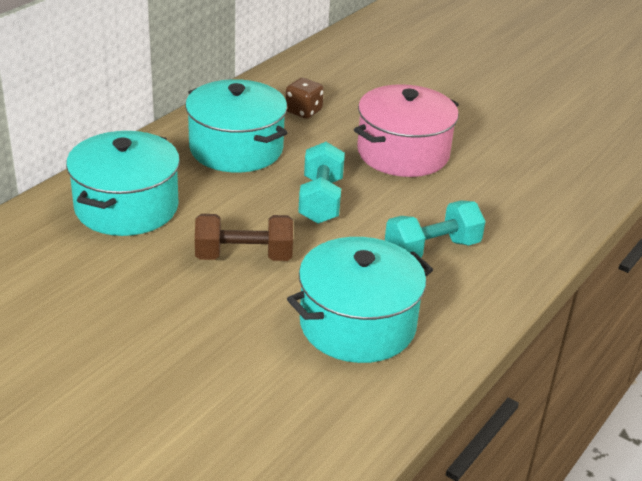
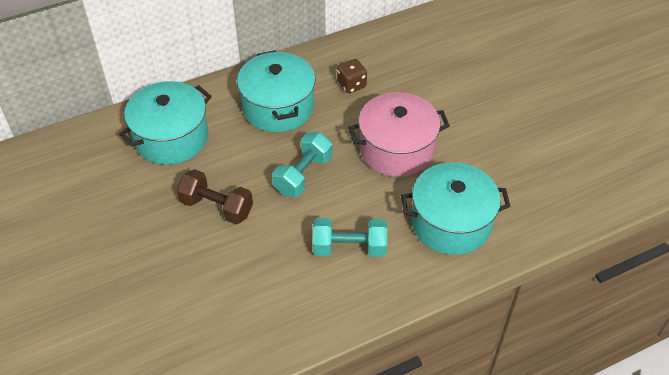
camera: 30 degrees right, 15 degrees up
(357, 324) = (250, 293): turquoise pot -> turquoise pot (451, 223)

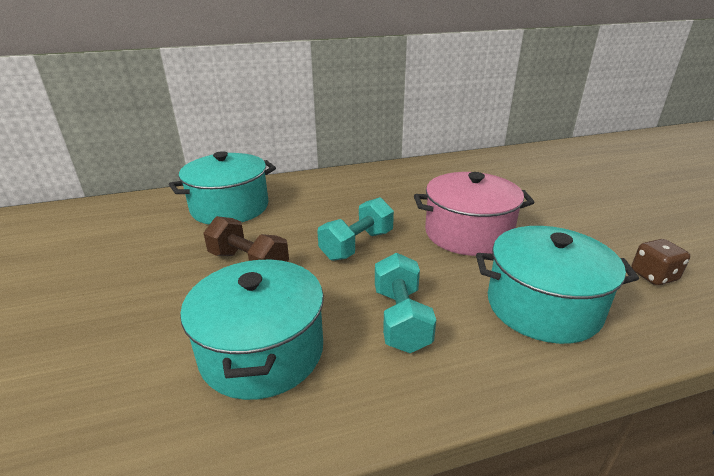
camera: 10 degrees right, 20 degrees down
(278, 107) = (344, 195): turquoise pot -> turquoise pot (262, 351)
(349, 248) = (401, 319): turquoise dumbbell -> turquoise dumbbell turned 75 degrees clockwise
(351, 85) = (422, 186): brown dice -> brown dice (653, 276)

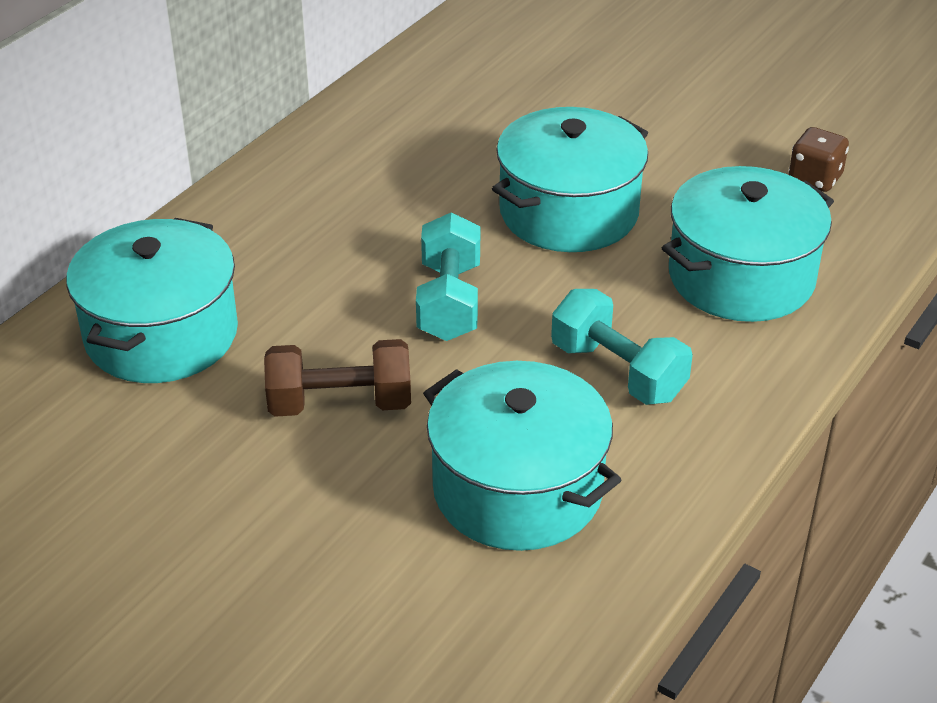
camera: 40 degrees left, 10 degrees up
(468, 233) = (569, 212): pink pot -> turquoise pot

